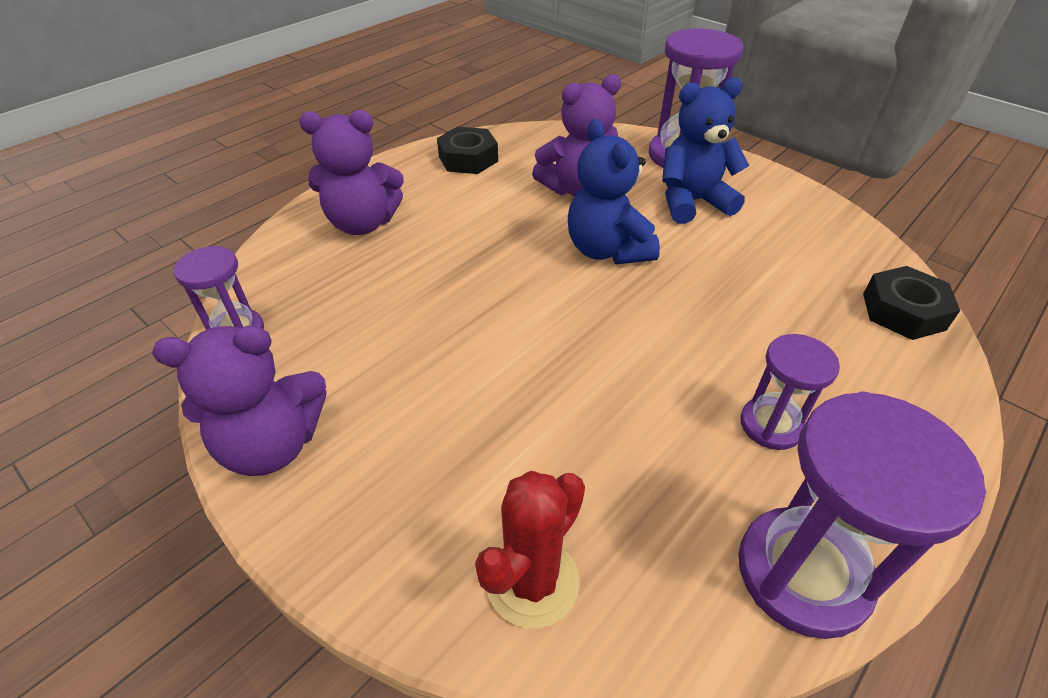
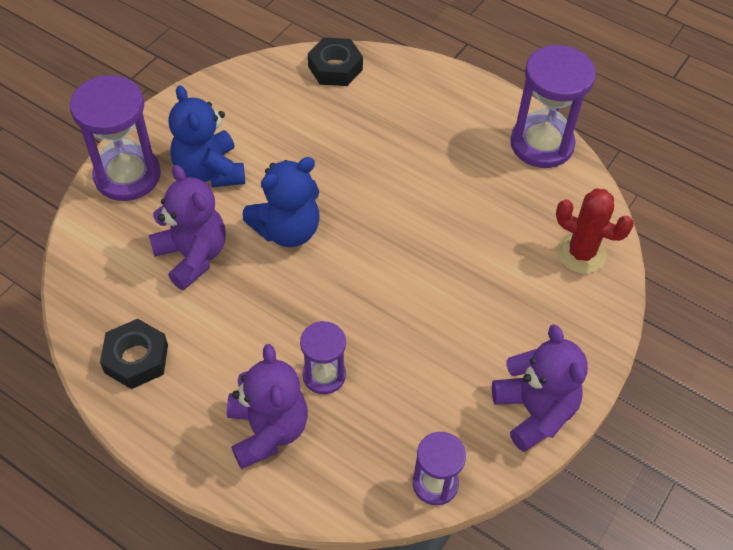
camera: 100 degrees left, 10 degrees up
(771, 425) = (450, 146): purple hourglass -> purple hourglass (324, 375)

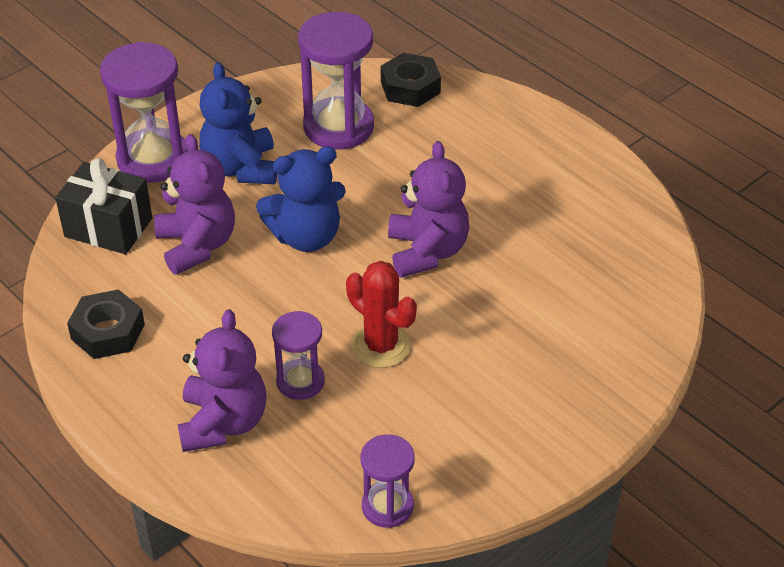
camera: 15 degrees right, 10 degrees down
(106, 252) = (108, 227): none -> black gift
(534, 411) = (522, 457): purple teddy bear -> purple teddy bear (427, 251)
(541, 144) = (621, 196): purple hourglass -> purple hourglass (338, 127)
(581, 253) = (629, 311): red cactus -> red cactus (381, 346)

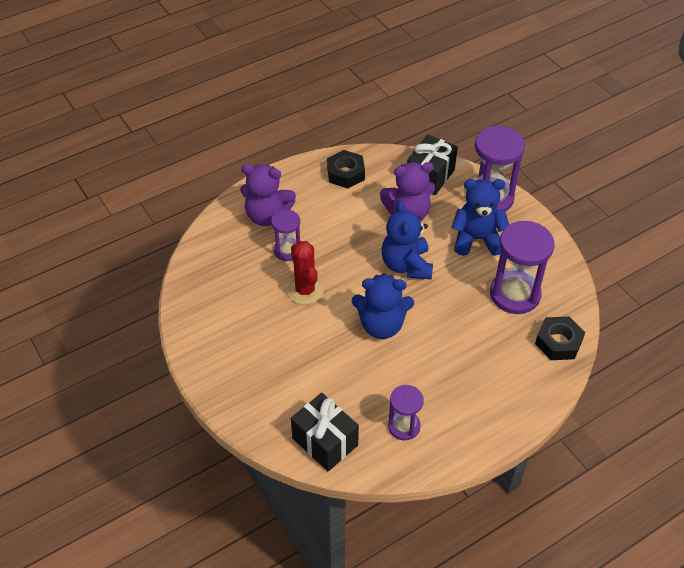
camera: 100 degrees right, 5 degrees up
(381, 346) = (305, 290): red cactus -> red cactus turned 75 degrees counterclockwise
(387, 506) = (189, 277): purple hourglass -> purple hourglass (404, 426)
(427, 251) = (381, 325): purple teddy bear -> blue teddy bear
(640, 285) = (325, 442): none -> black gift

